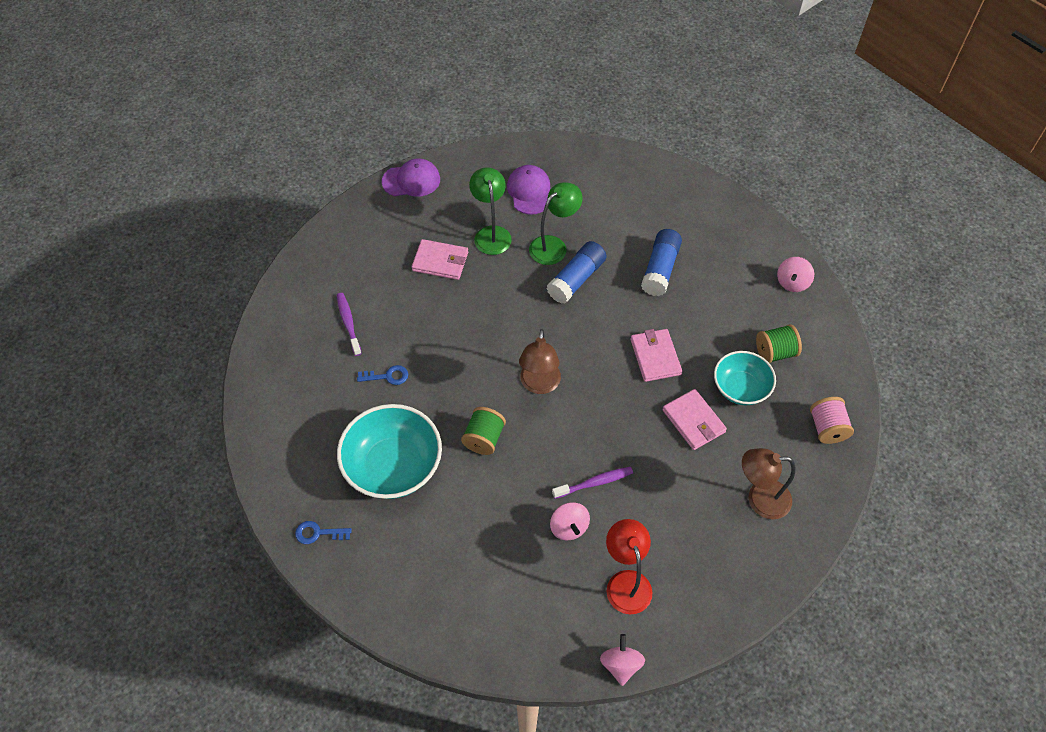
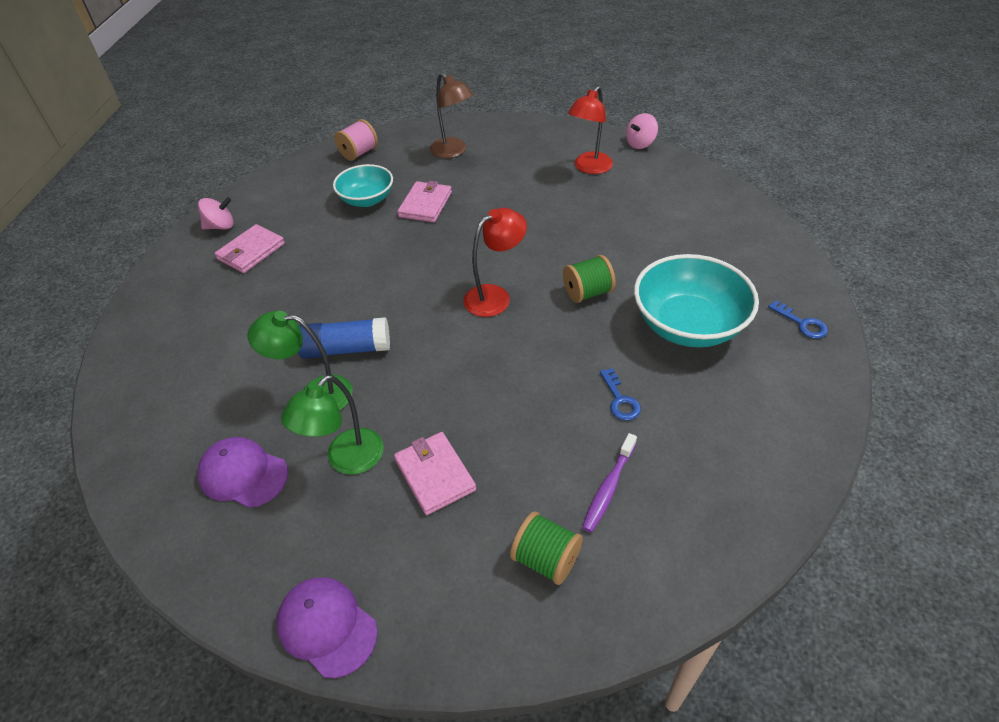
camera: 130 degrees left, 10 degrees down
(387, 376) = (620, 400): blue key -> blue key turned 150 degrees counterclockwise
(529, 191) = (243, 474): purple cap -> purple cap turned 75 degrees clockwise
(539, 385) = (495, 296): brown lamp -> red lamp
(569, 527) = (590, 209): pink spinning top -> none
(595, 483) = (540, 218): purple toothbrush -> none
(655, 357) = (385, 252): pink wallet -> pink wallet (251, 251)
(660, 269) = (276, 303): blue glue stick -> none
(775, 352) = (311, 201): green spool -> green spool (546, 559)

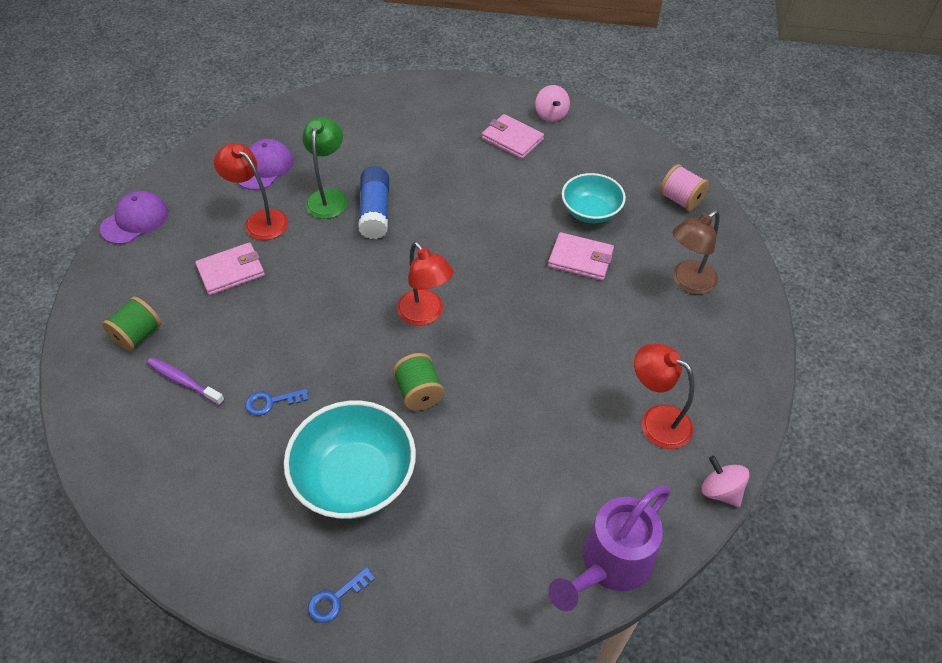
camera: 90 degrees right, 5 degrees up
(346, 460) = (260, 220): green lamp -> red lamp
(713, 188) = (610, 564): none -> purple watering can

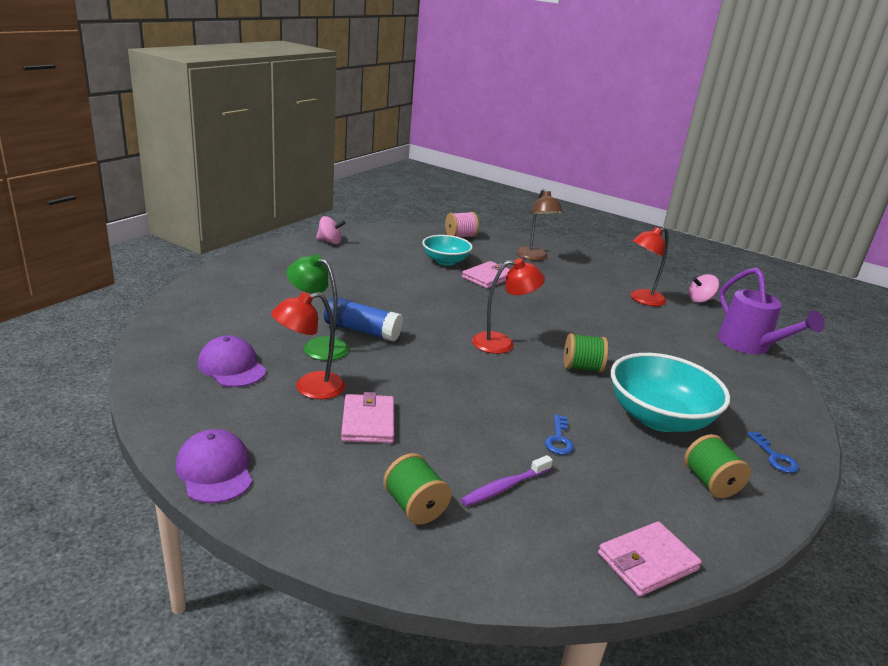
camera: 70 degrees left, 25 degrees down
(258, 537) = (710, 483): none -> green spool
(512, 139) = (339, 260): pink wallet -> pink wallet (647, 562)

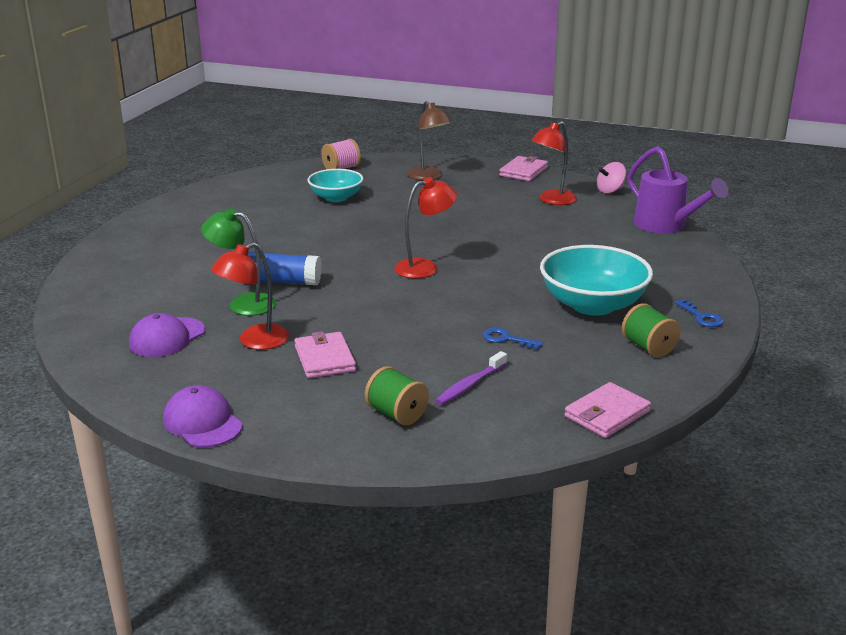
camera: 10 degrees left, 0 degrees up
(232, 367) = (167, 337): purple cap -> purple cap turned 90 degrees counterclockwise
(330, 242) = (201, 199): pink spinning top -> none
(488, 277) = (388, 206): pink wallet -> pink wallet (523, 171)
(559, 439) = (506, 339): blue key -> blue key turned 120 degrees clockwise
(582, 368) = (510, 275): green spool -> none

